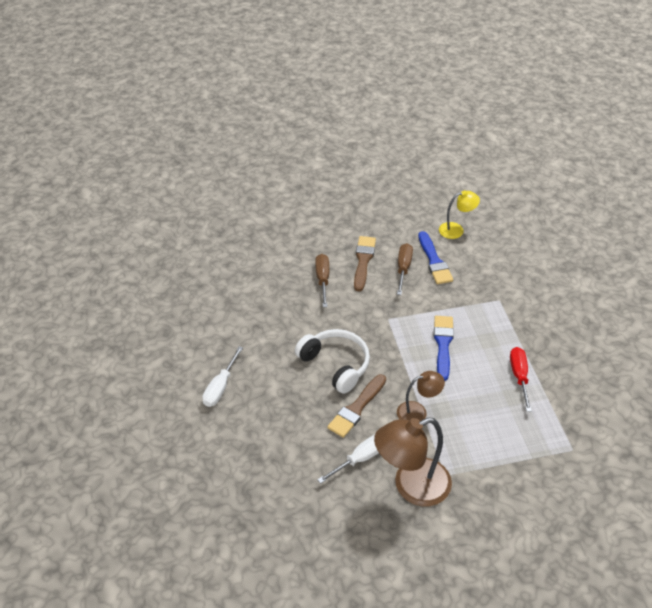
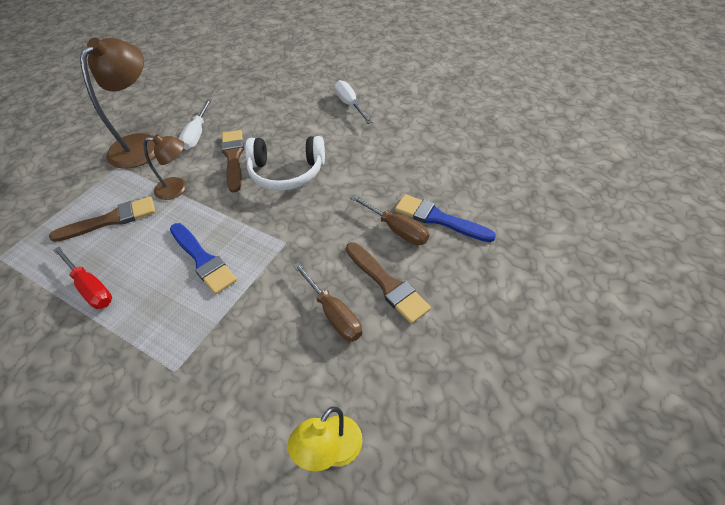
camera: 135 degrees right, 5 degrees up
(418, 412) = (178, 188): brown lamp -> brown lamp turned 120 degrees counterclockwise
(434, 261) = (308, 359): blue brush -> blue brush (438, 219)
(481, 421) = (111, 220): none -> brown brush

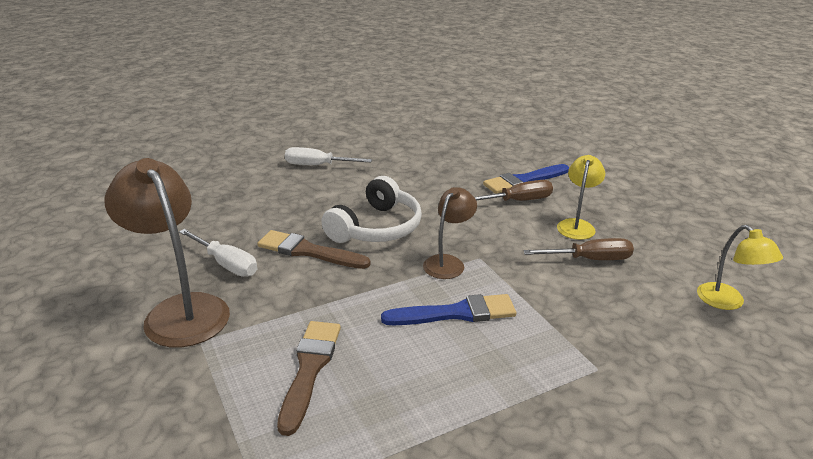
camera: 60 degrees left, 20 degrees down
(91, 288) = (422, 410): red screwdriver -> none
(178, 188) = (313, 302): brown lamp -> brown lamp (448, 262)
(387, 284) = (577, 225): brown brush -> yellow lamp

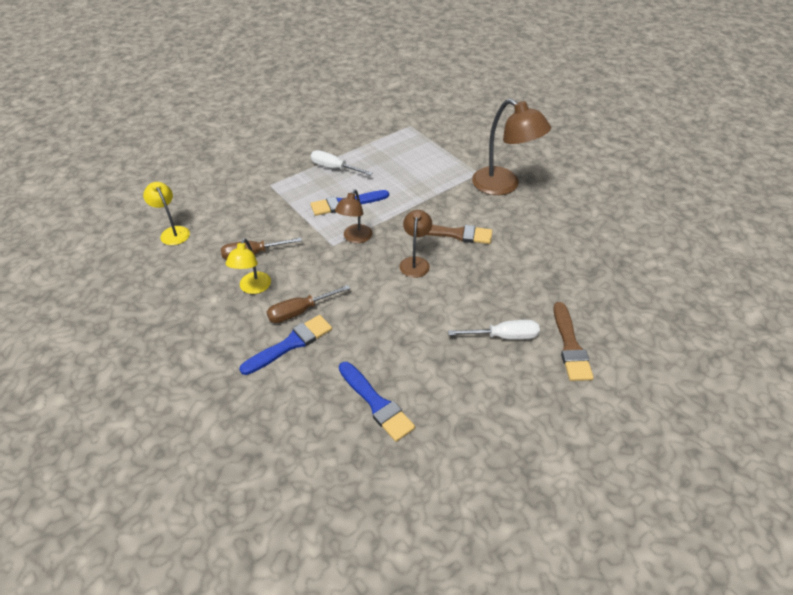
camera: 170 degrees right, 15 degrees up
(226, 264) = (502, 217): white screwdriver -> white screwdriver (334, 168)
(309, 369) = (416, 167): brown brush -> brown brush (570, 346)
(376, 227) = (415, 262): white headphones -> brown lamp
(447, 145) = (376, 403): none -> blue brush

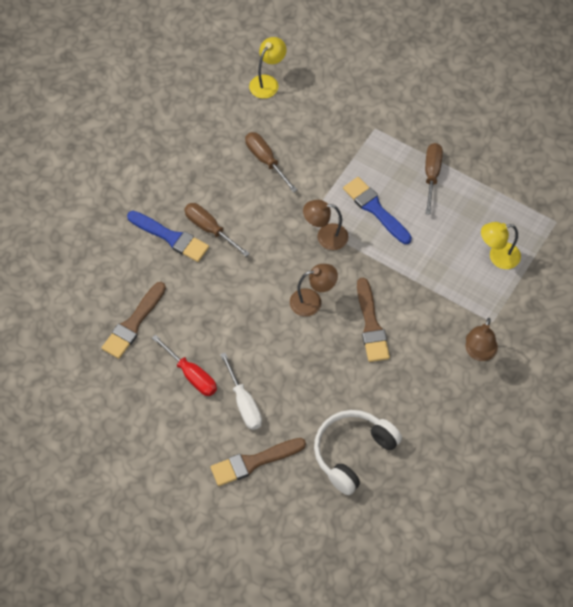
camera: 70 degrees right, 15 degrees up
(253, 288) = (223, 180): yellow lamp -> yellow lamp (498, 257)
(334, 168) = (431, 175): white screwdriver -> brown screwdriver
(376, 403) = (133, 324): blue brush -> brown brush
(458, 369) = (191, 375): none -> red screwdriver
(503, 186) = (479, 353): brown lamp -> brown lamp, size x0.56
(575, 276) = (353, 453): none -> white headphones

